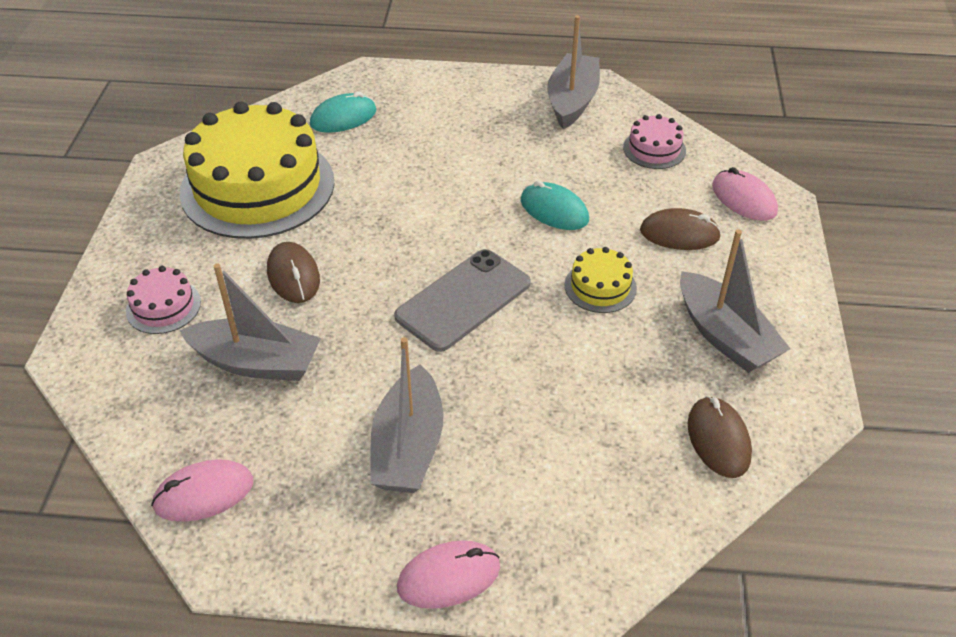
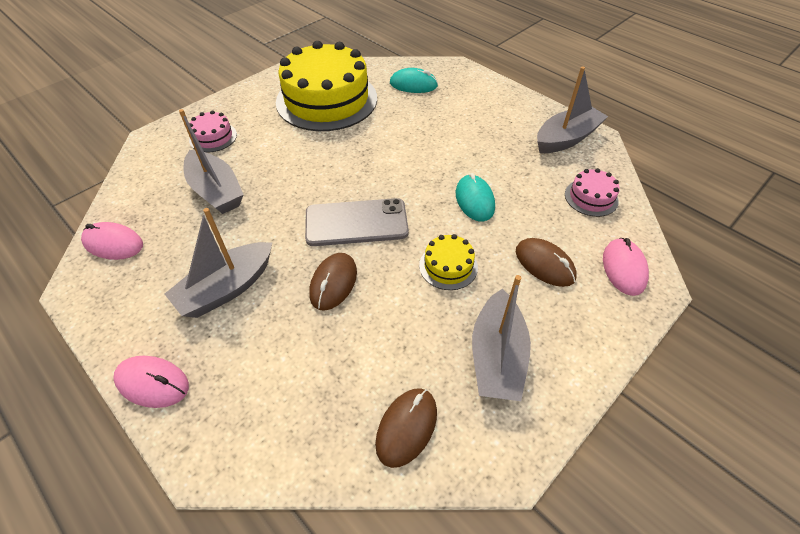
camera: 40 degrees right, 5 degrees up
(293, 276) = (287, 156): brown mouse -> brown mouse (333, 283)

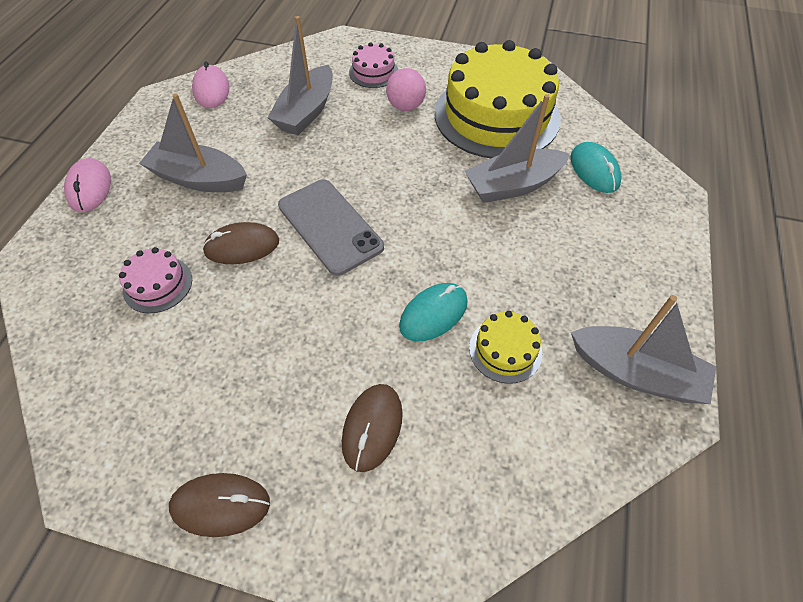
camera: 60 degrees right, 5 degrees up
(271, 136) = (406, 106): none -> pink ball
(406, 427) = (101, 379): brown mouse -> brown mouse (220, 505)
(448, 266) = (314, 330): yellow cake -> yellow cake (505, 350)
(497, 356) = (211, 426): grey boat -> grey boat (513, 185)
(591, 197) = (533, 445): pink cake -> pink cake (158, 284)
(624, 268) = (420, 529): pink mouse -> none

